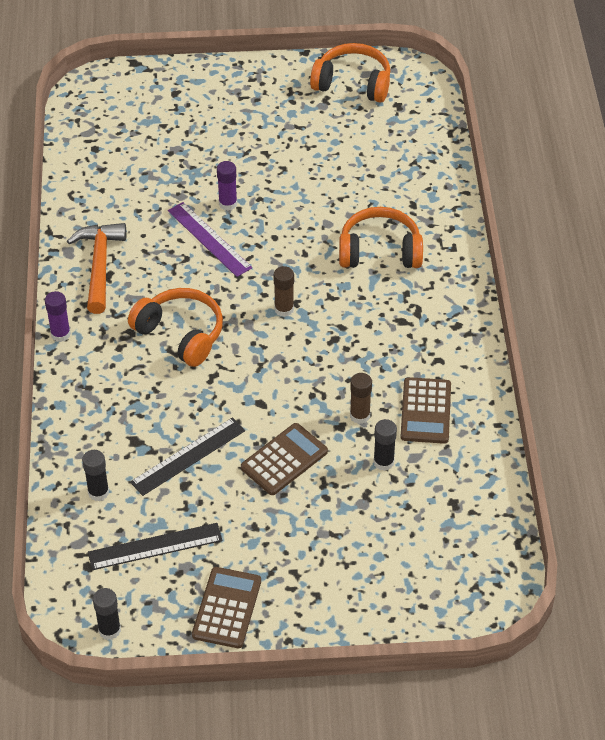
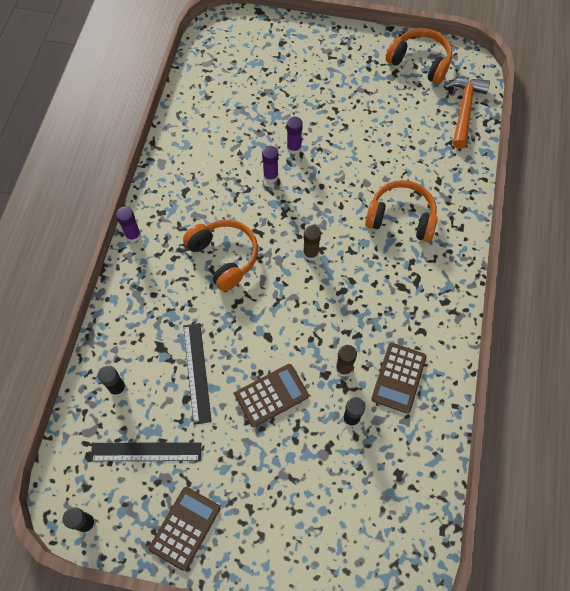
camera: 15 degrees right, 15 degrees up
(99, 265) = (181, 181): orange hammer -> orange hammer (464, 110)
(188, 456) = (197, 372): black ruler -> black ruler turned 75 degrees counterclockwise
(209, 239) = (270, 176): purple ruler -> purple glue stick

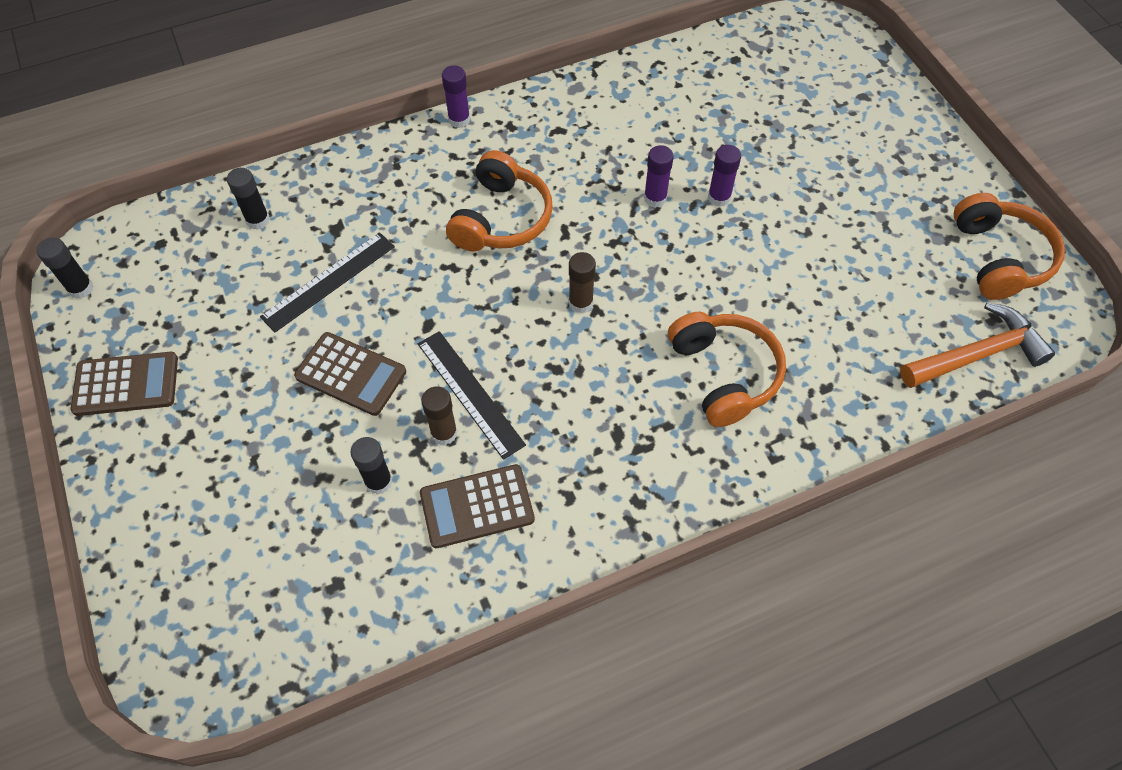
camera: 55 degrees right, 5 degrees down
(146, 452) = (197, 292): black ruler -> black ruler (470, 393)

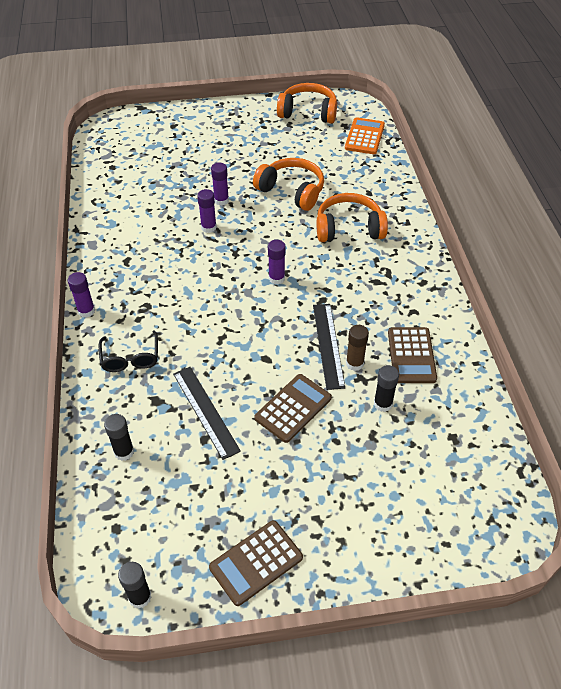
camera: 75 degrees left, 10 degrees down
(126, 384) = (256, 562): brown calculator -> brown calculator turned 135 degrees counterclockwise
(394, 184) = (130, 358): none -> black glasses
(470, 393) = (328, 345): black ruler -> black ruler turned 75 degrees counterclockwise
(501, 218) = (191, 304): orange headphones -> orange headphones (292, 191)
(580, 303) = (276, 278): brown glue stick -> purple glue stick
(977, 355) = (364, 137): orange hammer -> orange calculator

